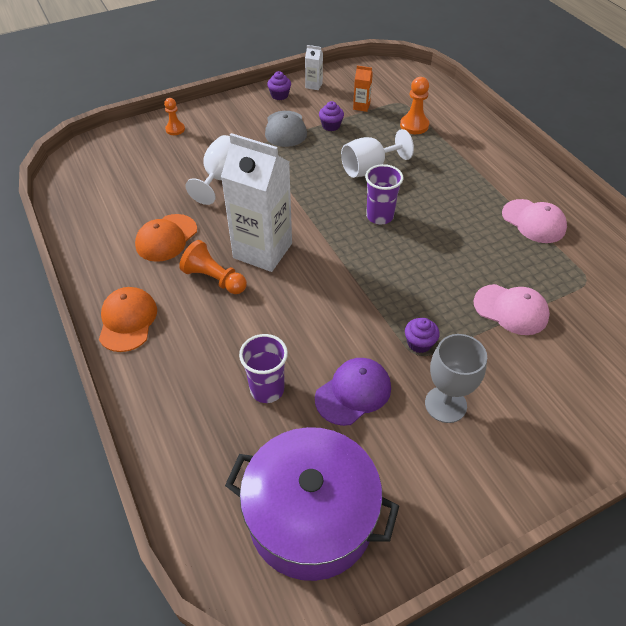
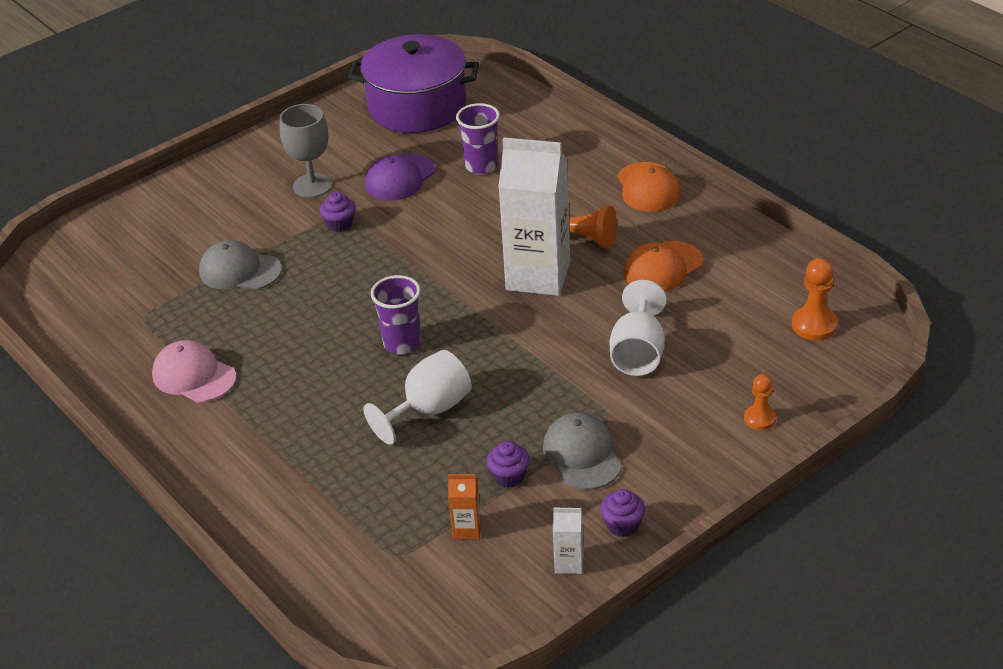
camera: 170 degrees right, 10 degrees down
(166, 238) = (663, 267): orange cap -> orange cap turned 150 degrees counterclockwise
(414, 125) = (368, 505): orange pawn -> orange pawn (814, 325)
(511, 309) = (239, 271): pink cap -> grey cap

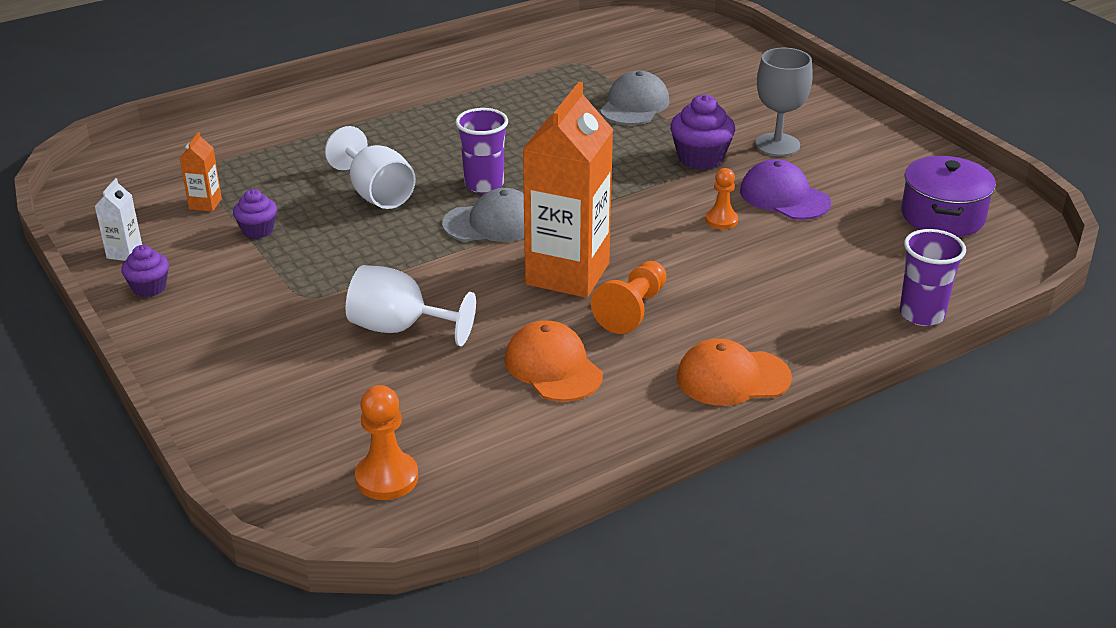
camera: 95 degrees right, 5 degrees down
(194, 376) = (485, 84): pink cap -> none
(340, 224) = (700, 158): purple cupcake -> purple cupcake, size x1.61
(417, 107) = (942, 216): purple pot -> purple pot, size x0.65
(481, 166) = (802, 252): purple cup -> purple cup (922, 314)
(538, 276) = (567, 274): white carton -> orange carton
(582, 454) = (261, 274): grey cap -> grey cap (492, 223)
(760, 419) = (243, 401): orange pawn -> orange pawn (721, 220)

